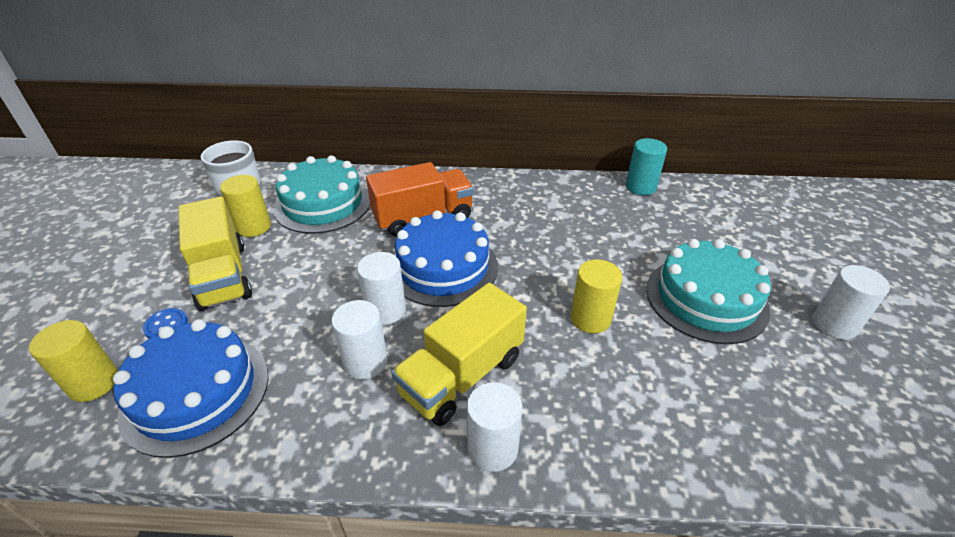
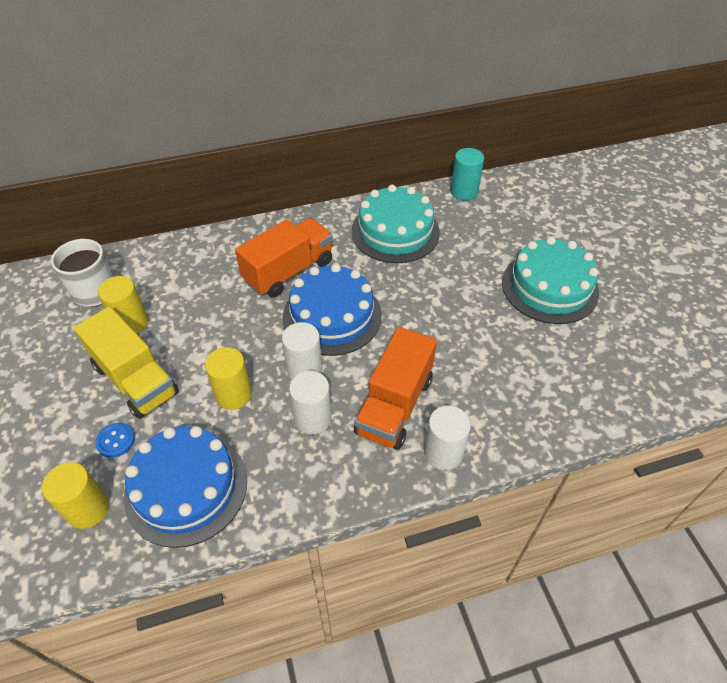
camera: 20 degrees left, 10 degrees up
(323, 204) = (184, 281): turquoise cake -> turquoise cake (395, 231)
(462, 375) = (394, 405): yellow truck -> orange truck
(590, 318) = (471, 329): yellow cylinder -> yellow cylinder (233, 394)
(834, 324) = (642, 284): white cylinder -> none

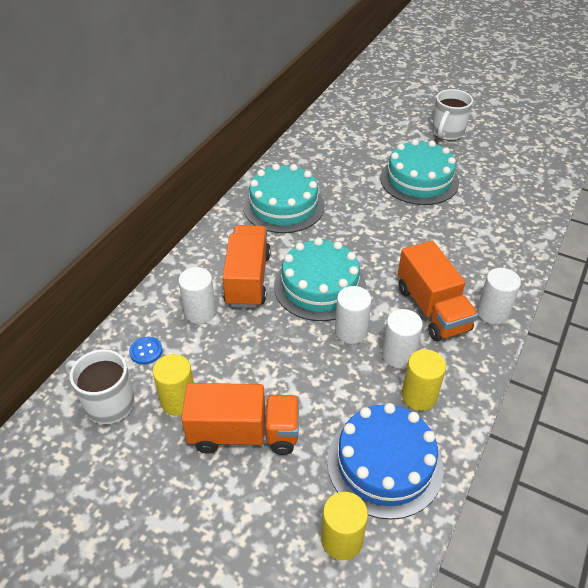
camera: 45 degrees left, 5 degrees down
(115, 440) = (292, 483): blue button -> blue button (146, 351)
(135, 380) = (244, 434): yellow truck -> orange truck
(226, 271) = (200, 312): none -> white cylinder
(233, 394) = (329, 383): yellow cylinder -> yellow cylinder (419, 396)
(332, 316) = (319, 286): blue cake -> turquoise cake
(464, 192) = (292, 153): turquoise cylinder -> none
(647, 261) = (447, 133): none -> white mug

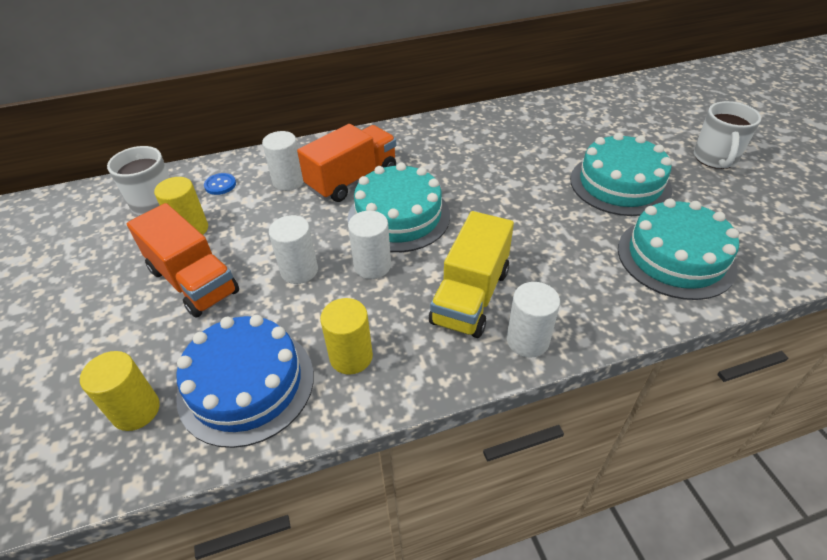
camera: 45 degrees right, 0 degrees up
(283, 206) = (458, 142): turquoise cake -> turquoise cake (675, 257)
(398, 355) = (383, 311): white cylinder -> white cylinder (299, 270)
(432, 309) = (470, 296): orange truck -> yellow truck
(447, 133) = (715, 159): white mug -> white mug turned 60 degrees counterclockwise

